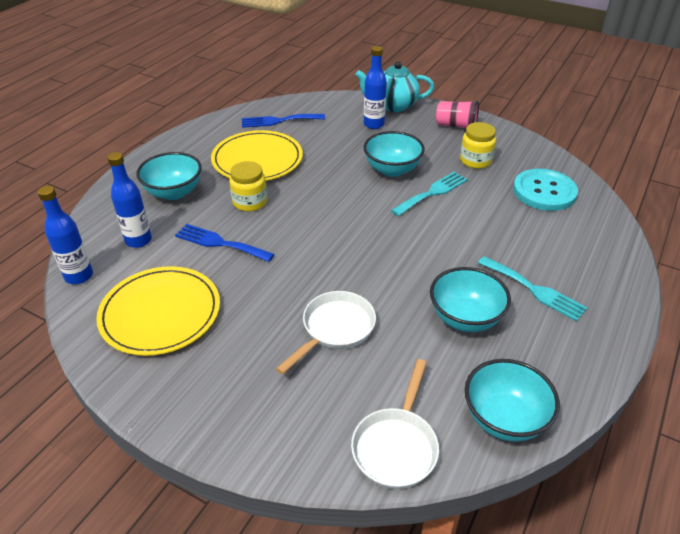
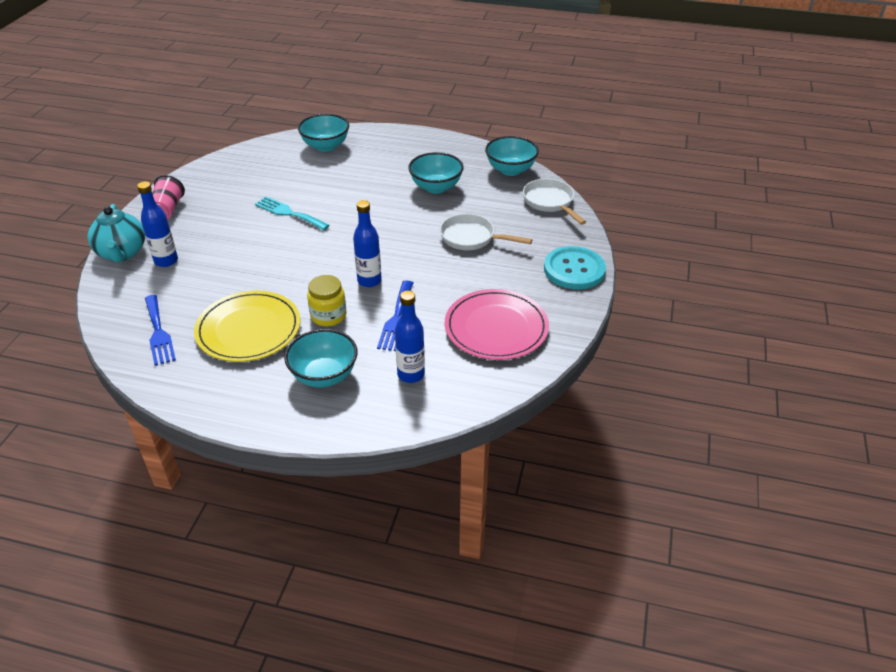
camera: 105 degrees left, 0 degrees up
(79, 276) = (475, 397): blue bottle -> blue bottle (369, 281)
(160, 313) = (496, 328): yellow plate -> pink plate
(392, 169) = (255, 238): turquoise bowl -> turquoise bowl (325, 146)
(396, 446) = (550, 202): white pan -> white pan turned 120 degrees counterclockwise
(475, 161) = (233, 195): yellow jar -> none
(534, 290) = (397, 163): turquoise fork -> none
(544, 191) = (276, 162): turquoise button -> turquoise button (574, 270)

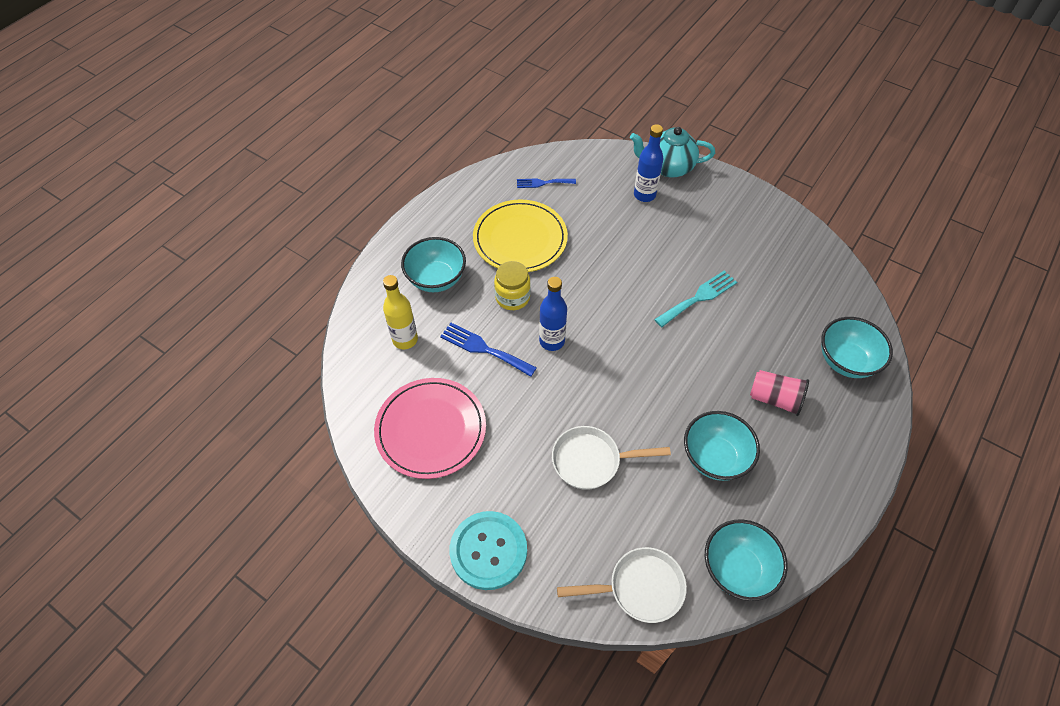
camera: 110 degrees right, 15 degrees up
(158, 332) = (543, 183): blue fork -> blue fork, size x0.66
(167, 210) = (733, 202): pink cup -> pink cup (775, 399)
(411, 374) = (405, 340): blue bottle -> yellow bottle
(471, 238) = (591, 461): white pan -> white pan turned 135 degrees counterclockwise

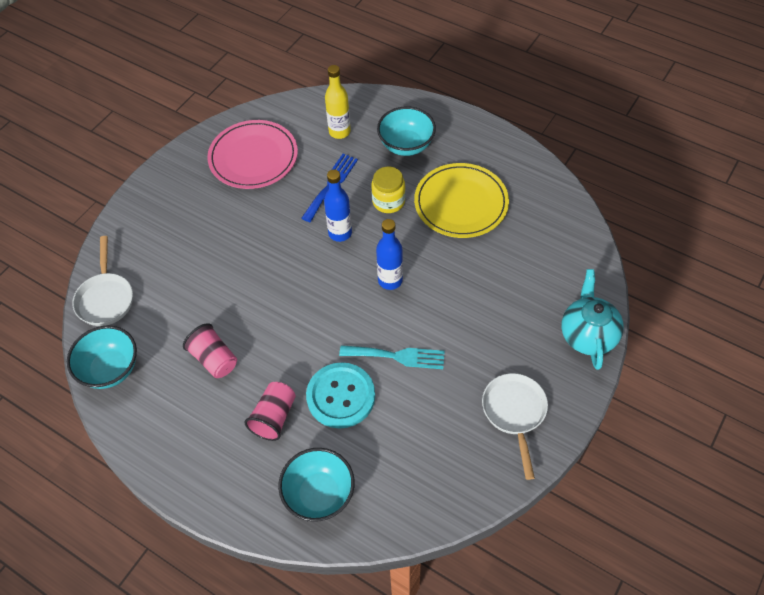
camera: 90 degrees right, 0 degrees up
(488, 551) = (149, 201): turquoise button -> turquoise button (341, 396)
(543, 183) = (541, 218): blue fork -> none
(591, 461) = (218, 265): white pan -> white pan (514, 413)
(644, 195) = (538, 310): blue bottle -> blue bottle (390, 280)
(698, 297) = (397, 356): turquoise fork -> turquoise fork turned 45 degrees counterclockwise
(714, 457) = (214, 359): turquoise bowl -> pink cup

